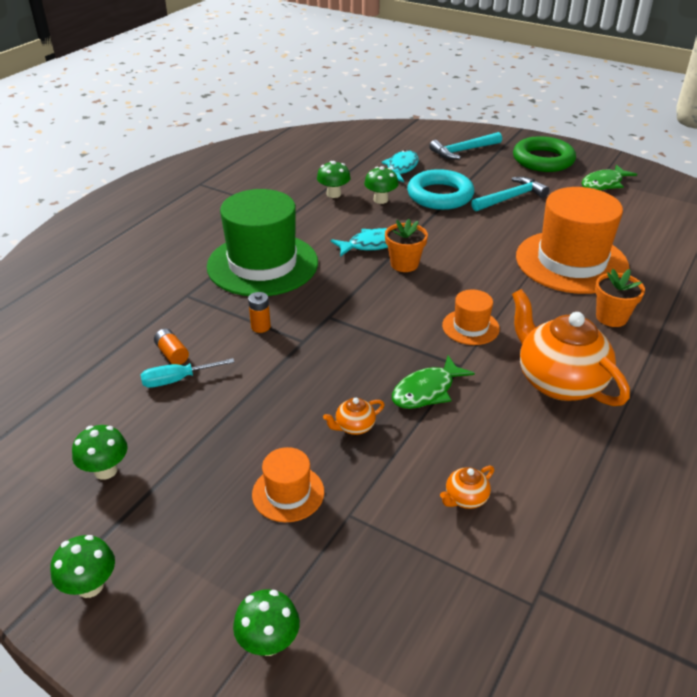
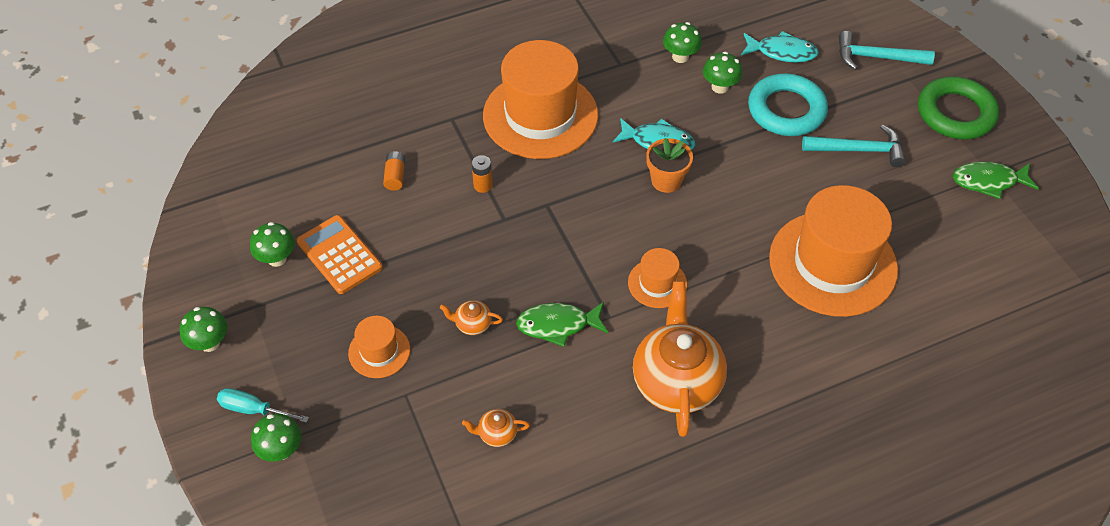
camera: 35 degrees right, 15 degrees up
(172, 436) = (339, 255): none -> orange calculator
(176, 380) = (380, 204): turquoise screwdriver -> turquoise screwdriver (253, 409)
(262, 264) = (540, 115): green hat -> orange hat
(401, 168) = (782, 52): turquoise fish -> turquoise fish turned 45 degrees clockwise
(611, 317) = (799, 346): orange flower pot -> none

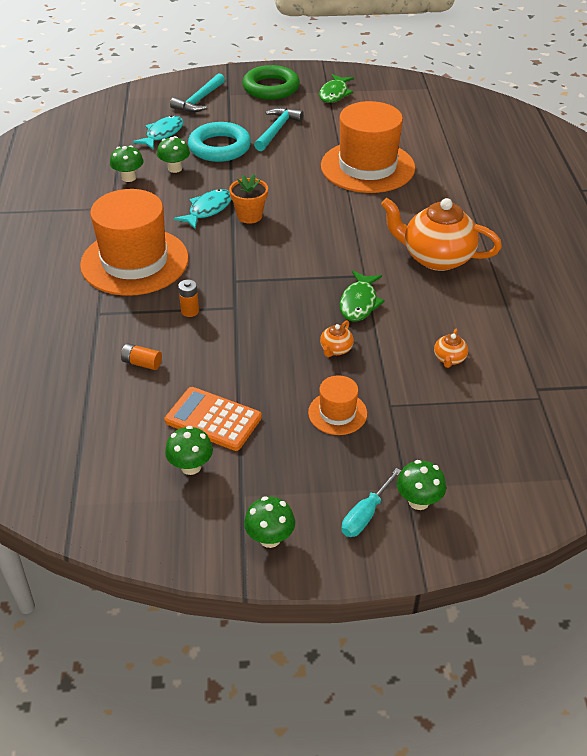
camera: 70 degrees left, 10 degrees down
(339, 255) = (213, 419): orange calculator -> orange calculator turned 45 degrees clockwise
(657, 283) = (344, 244): orange hat -> none

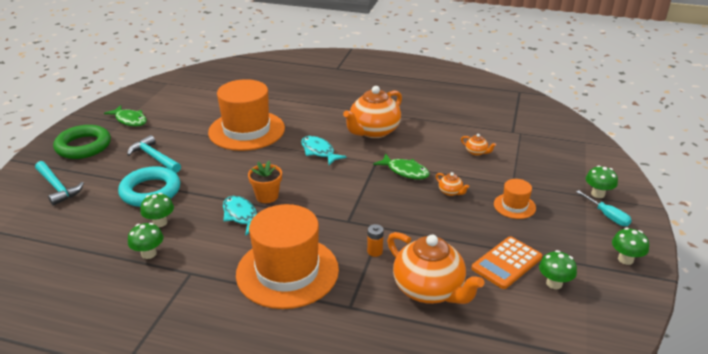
camera: 70 degrees left, 10 degrees down
(142, 363) = (429, 290): orange battery -> orange teapot
(162, 134) = (93, 219): turquoise fish -> turquoise fish (319, 151)

